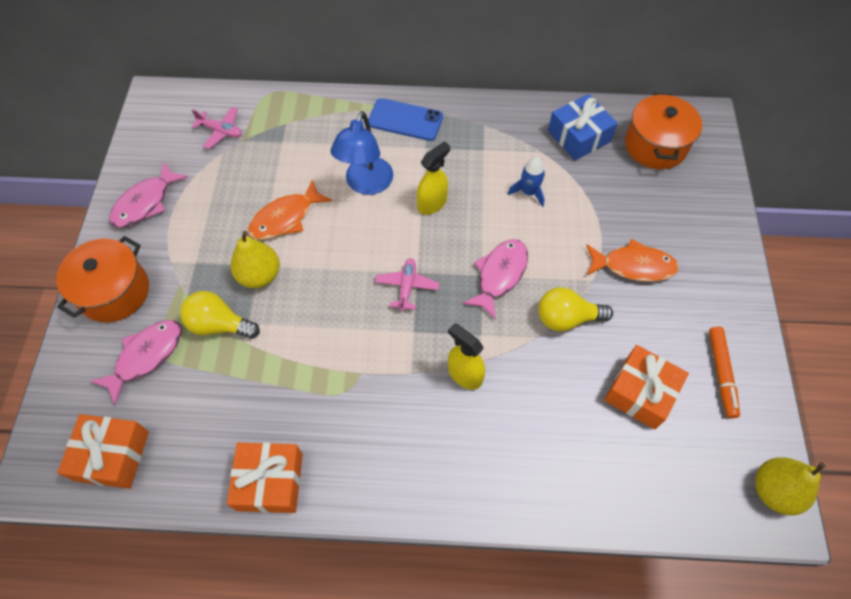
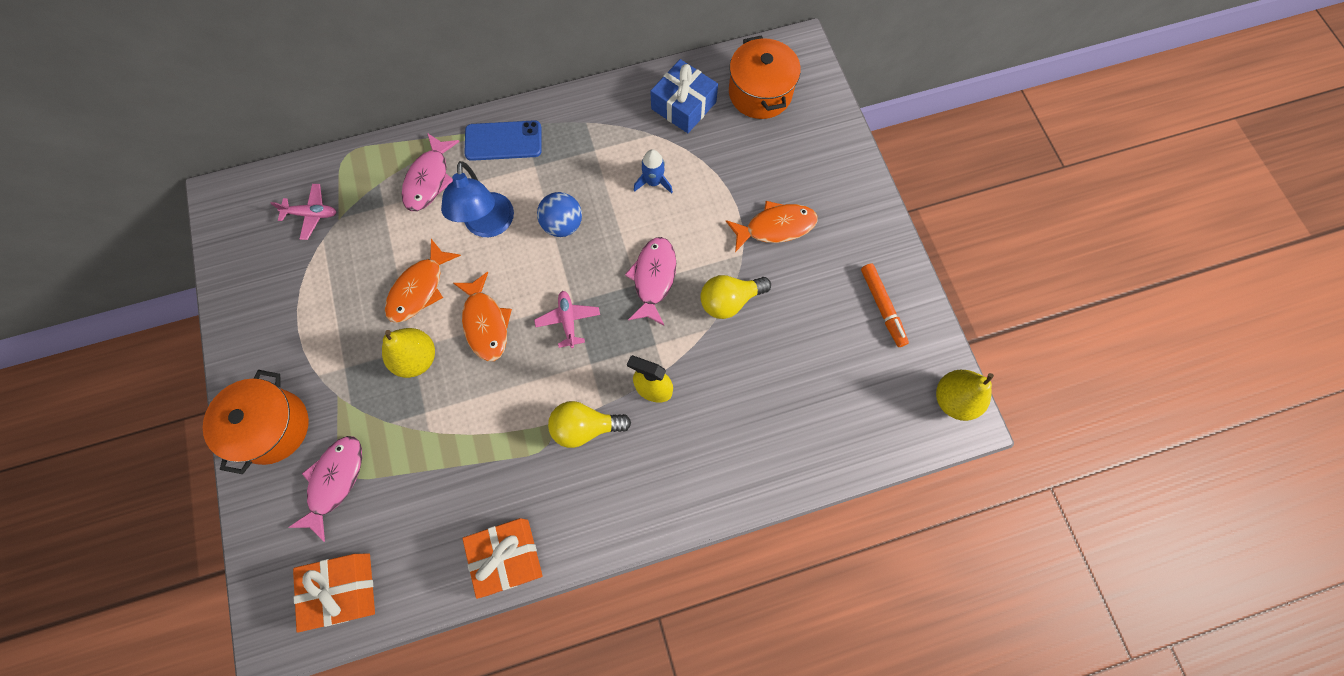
camera: 20 degrees left, 10 degrees up
(145, 203) = (263, 320): pink fish -> pink fish (429, 179)
(219, 324) = (396, 423): yellow light bulb -> yellow light bulb (585, 427)
(331, 265) = (485, 323): none -> orange fish
(432, 203) = (563, 224): yellow spray bottle -> blue ball
(640, 392) = (817, 350): orange gift -> none

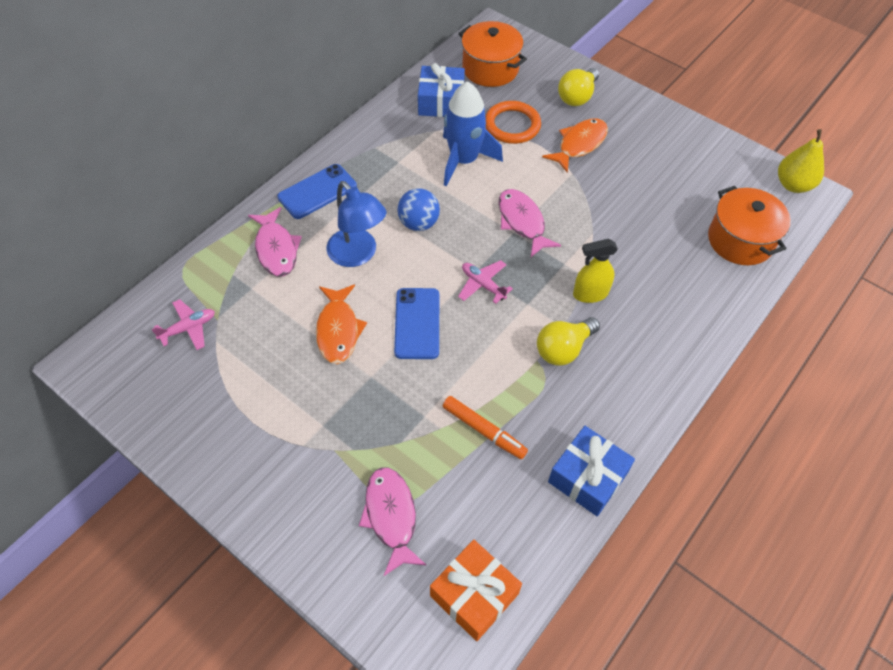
camera: 35 degrees left, 15 degrees down
(272, 427) = (294, 511): orange pot -> orange pot (740, 240)
(417, 358) = (381, 381): yellow pear -> none
(485, 323) = (417, 323): orange fish -> blue phone
(507, 557) = (587, 477): orange gift -> blue gift
(653, 182) = (464, 160): blue rocket -> blue rocket, size x1.90
(729, 169) = (512, 125): none -> orange ring
(729, 301) = (591, 207): yellow light bulb -> yellow light bulb (577, 97)
(882, 307) = (696, 155): orange marker -> orange marker (484, 430)

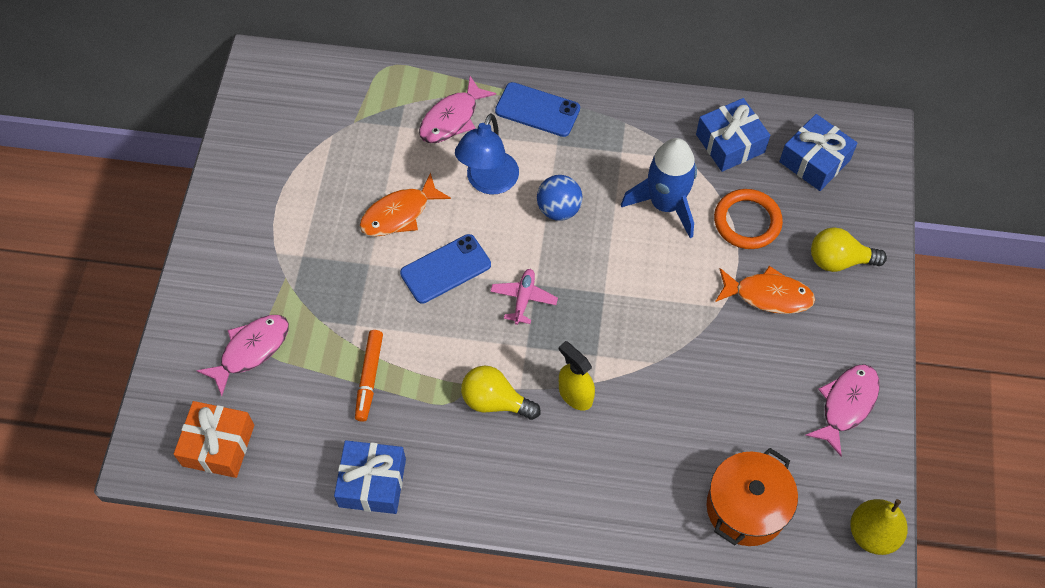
camera: 60 degrees right, 5 degrees up
(188, 328) = (332, 108): pink plane -> none
(490, 69) = (814, 161): orange pot -> blue gift
(522, 222) = (623, 294): pink fish -> pink fish (846, 405)

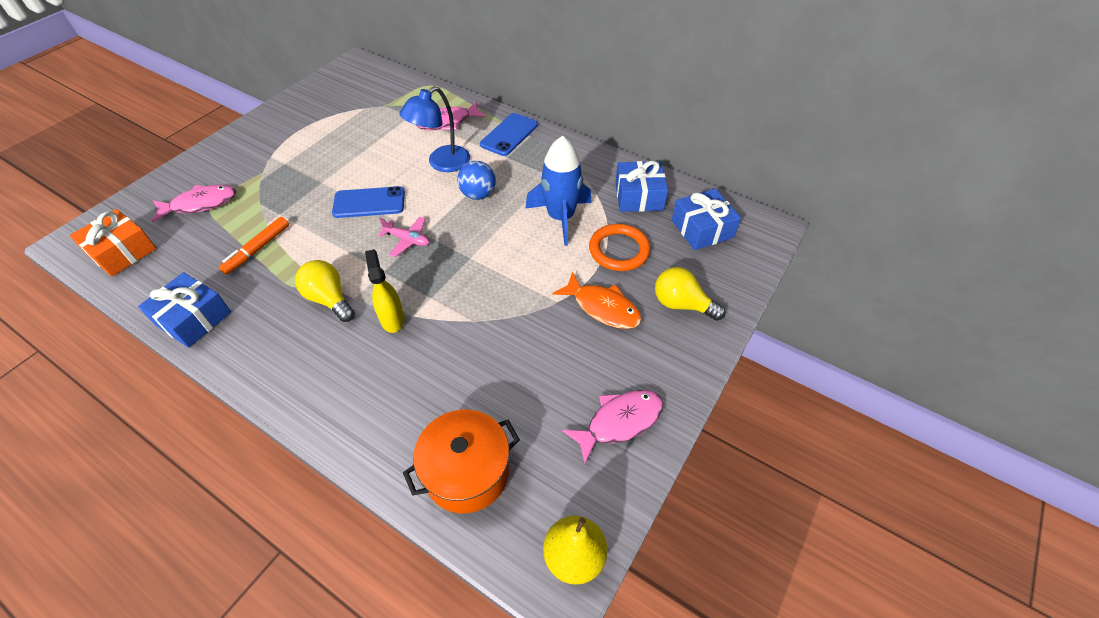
camera: 25 degrees right, 10 degrees down
(399, 214) = (367, 161): orange fish -> none
(523, 299) = (407, 240): pink plane -> pink plane turned 75 degrees clockwise
(537, 110) = (509, 135): blue phone -> blue phone turned 75 degrees clockwise

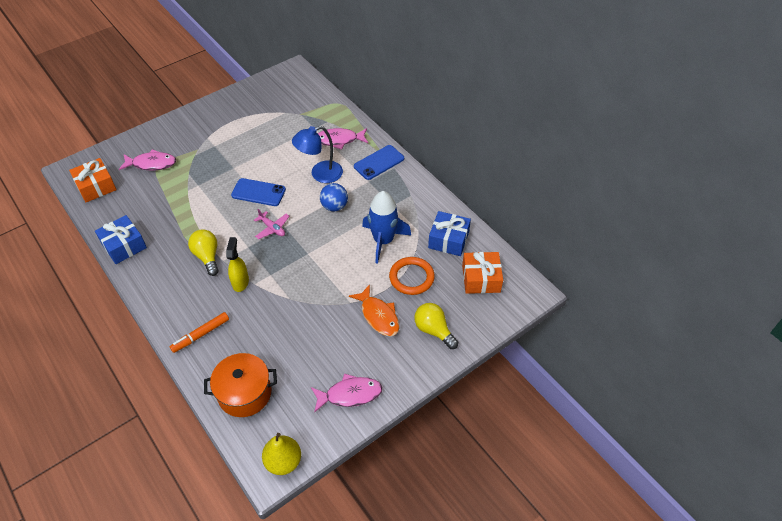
camera: 20 degrees right, 0 degrees up
(257, 249) = (176, 208): orange marker -> orange marker (201, 335)
(702, 229) = (481, 279): blue gift -> orange gift

